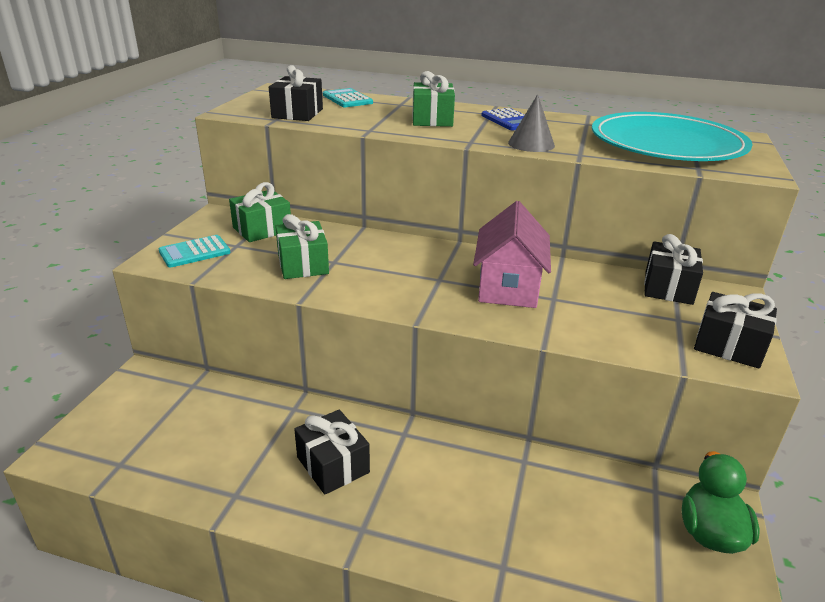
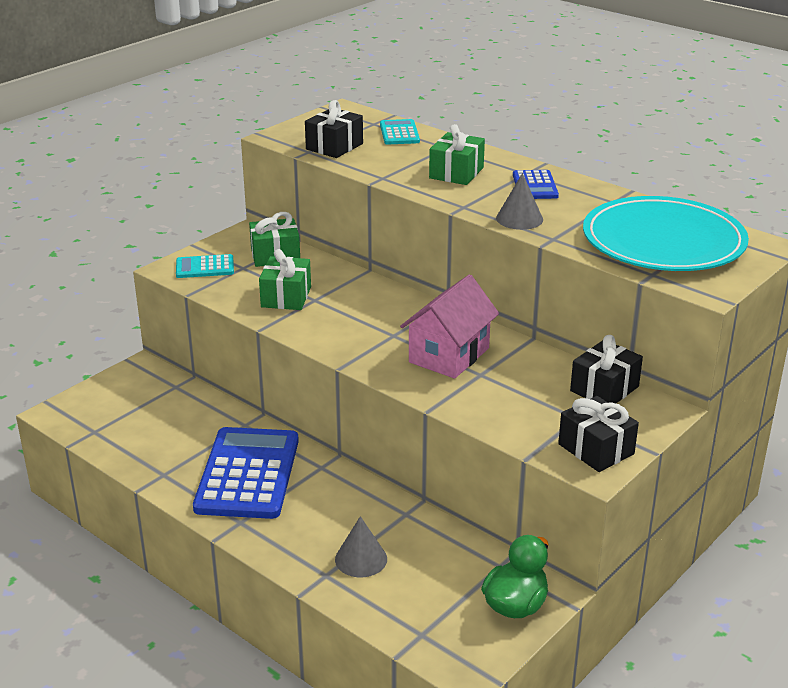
camera: 25 degrees right, 0 degrees up
(333, 465) = (248, 474): black gift -> blue calculator
(523, 531) = (361, 559): none -> grey cone

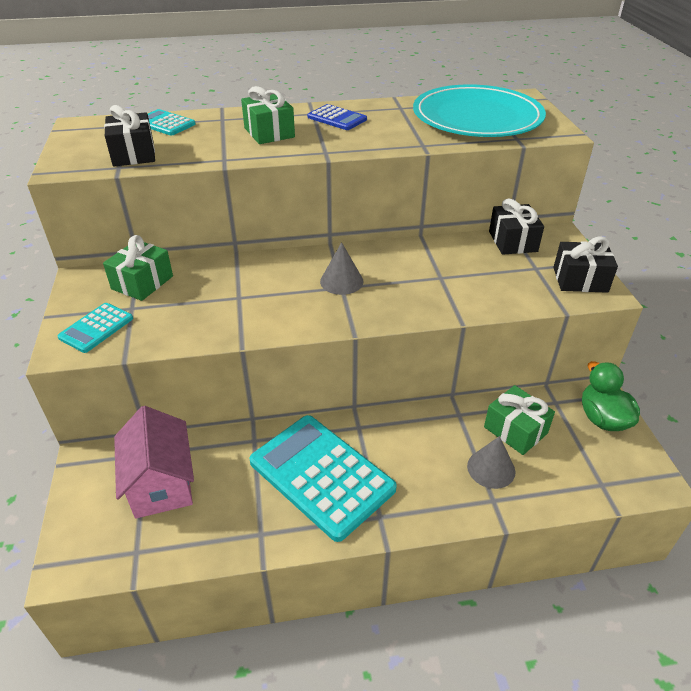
camera: 50 degrees left, 10 degrees up
(248, 474) = (321, 475): blue calculator -> turquoise calculator
(286, 297) = (213, 309): green gift -> green gift (515, 430)
(449, 355) = (400, 277): pink house -> pink house (161, 484)
(519, 219) = (377, 143): grey cone -> grey cone (341, 281)

